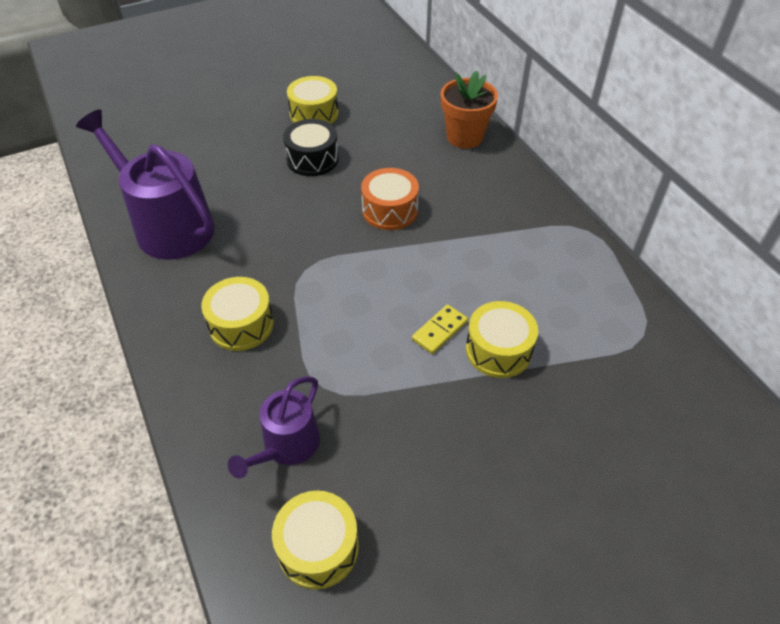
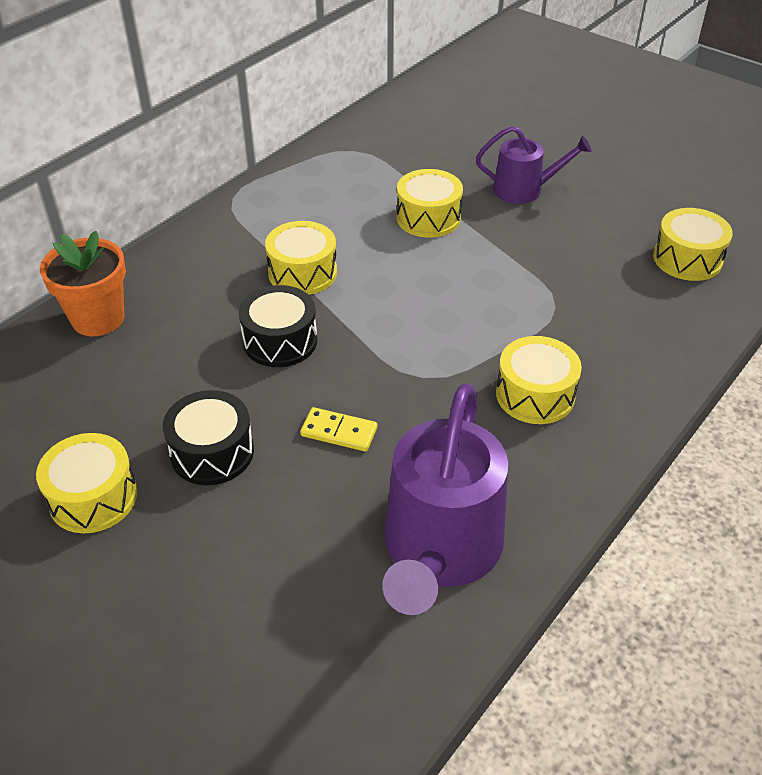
camera: 115 degrees left, 5 degrees down
(287, 446) = (629, 306): purple watering can -> purple watering can (524, 190)
(390, 210) = (280, 341): orange drum -> black drum
(439, 330) = (433, 256): yellow domino -> yellow domino (339, 432)
(460, 242) = (302, 273): none -> yellow drum

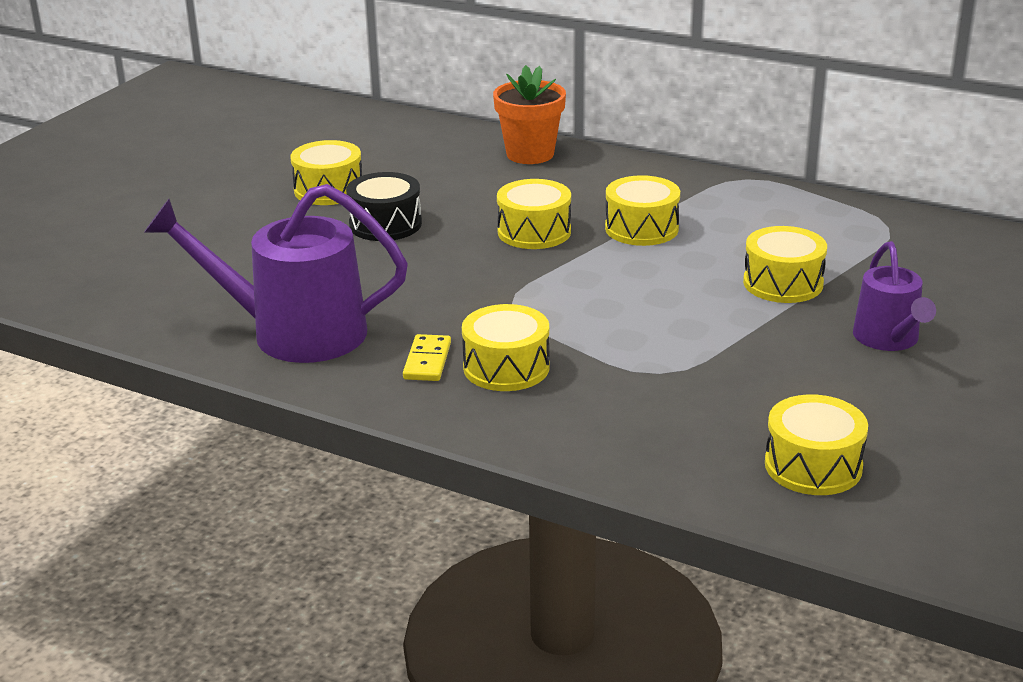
camera: 80 degrees right, 15 degrees down
(280, 341) = (534, 232): black drum -> yellow drum
(339, 432) = (423, 273): yellow domino -> yellow domino (427, 361)

